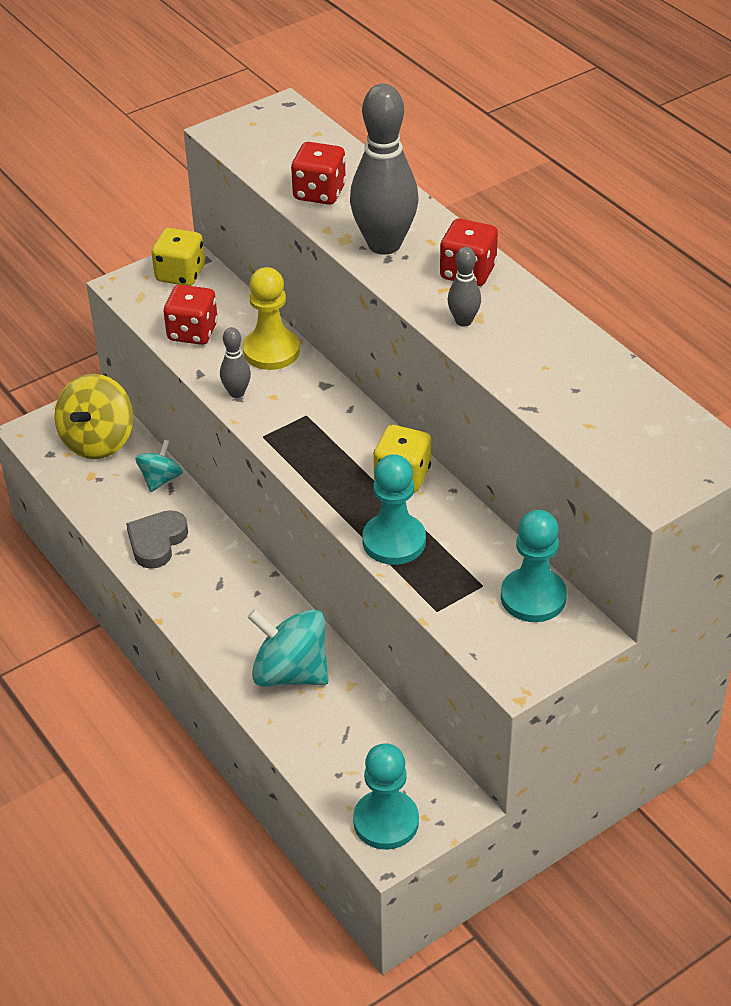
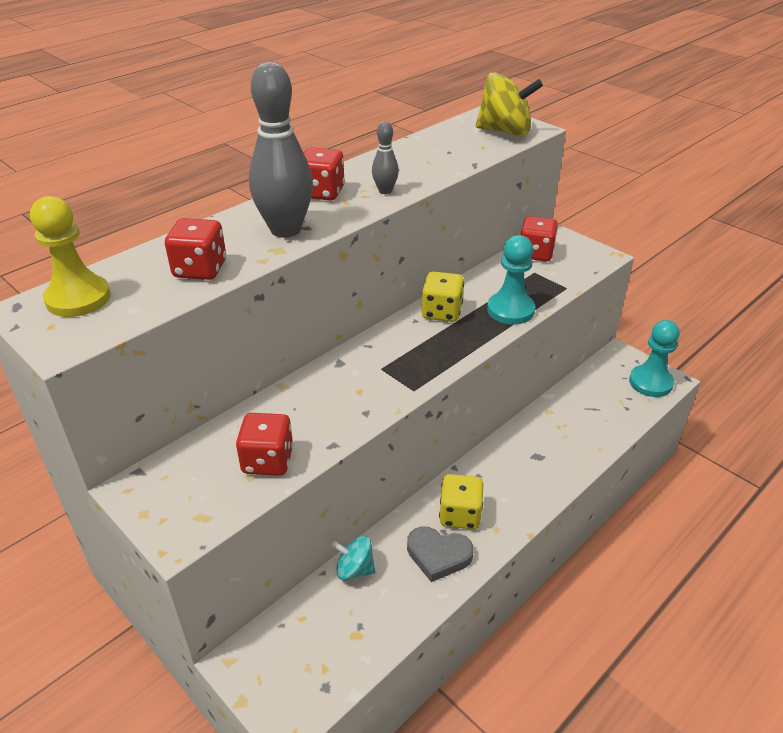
camera: 100 degrees left, 5 degrees down
(98, 441) = (301, 640): yellow spinning top -> yellow spinning top (505, 131)
(180, 274) = (163, 488): yellow dice -> yellow dice (460, 515)
(237, 393) = (359, 414): grey bowling pin -> none
(271, 351) = (295, 400): yellow pawn -> yellow pawn (78, 298)
(290, 672) = (551, 443): turquoise spinning top -> none
(533, 597) = (535, 253): turquoise pawn -> red dice

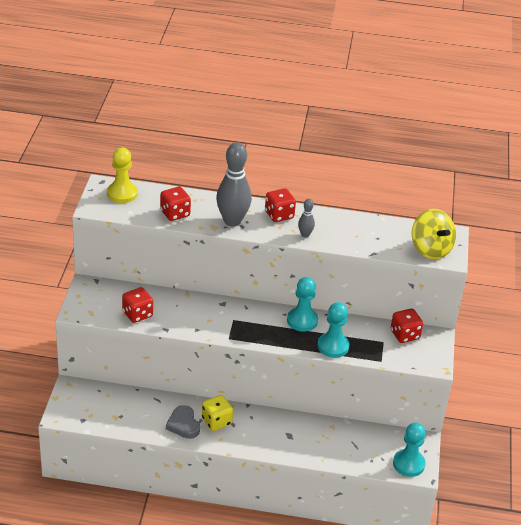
camera: 50 degrees right, 0 degrees up
(354, 569) = (148, 399): turquoise spinning top -> none
(441, 312) = (302, 320): yellow dice -> turquoise pawn

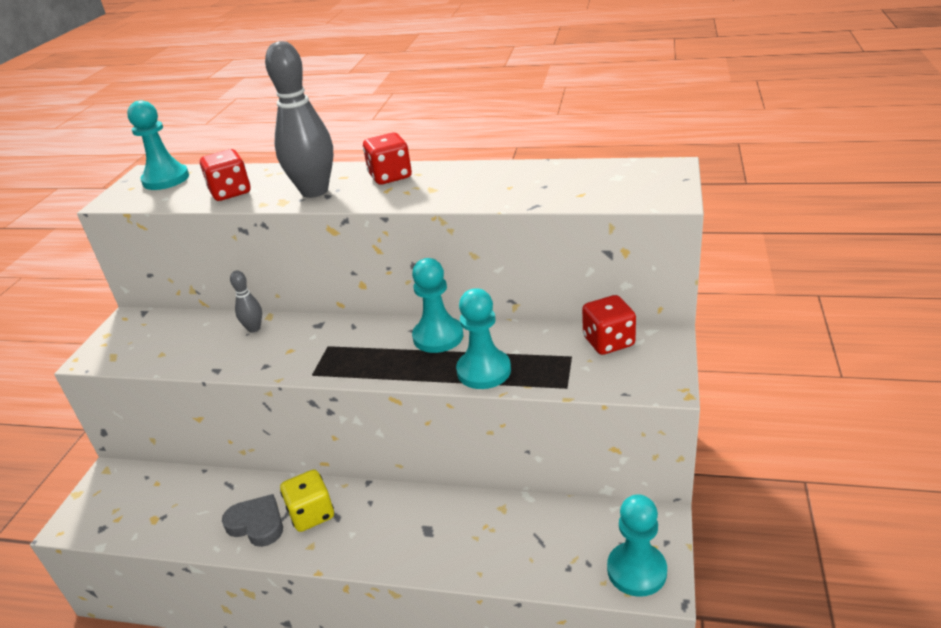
camera: 10 degrees right, 5 degrees down
(122, 193) = (166, 179): yellow pawn -> turquoise pawn
(137, 314) = (181, 352): red dice -> none
(183, 424) = (257, 524): grey heart -> grey heart turned 135 degrees clockwise
(305, 235) = (425, 195): grey bowling pin -> grey bowling pin (254, 328)
(430, 249) = (635, 189): yellow spinning top -> none

